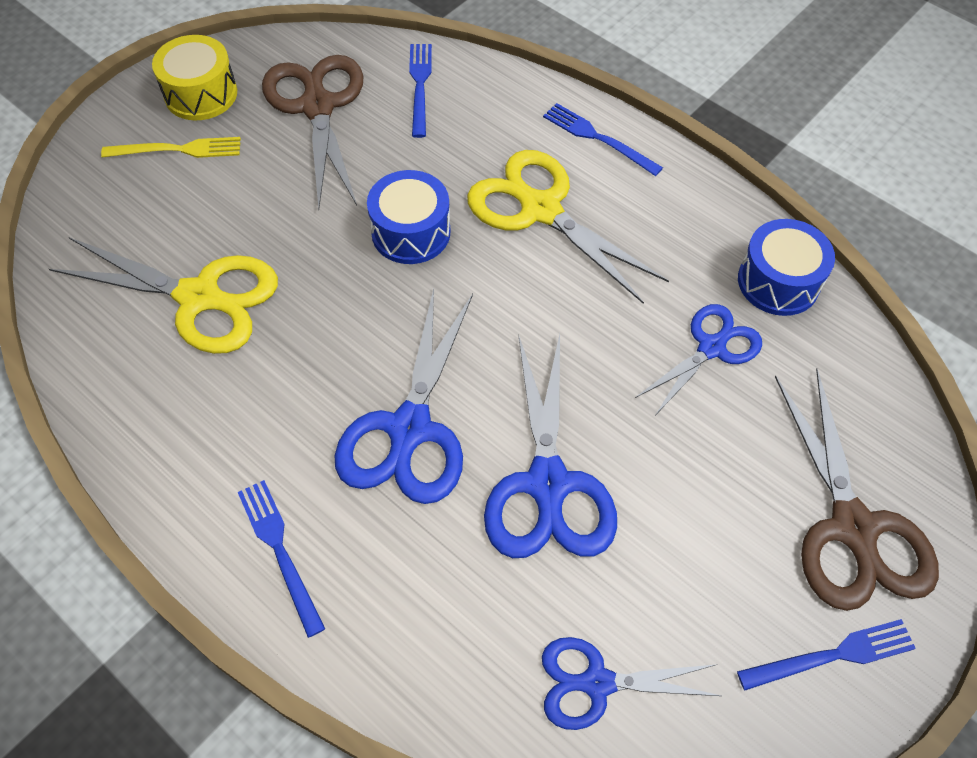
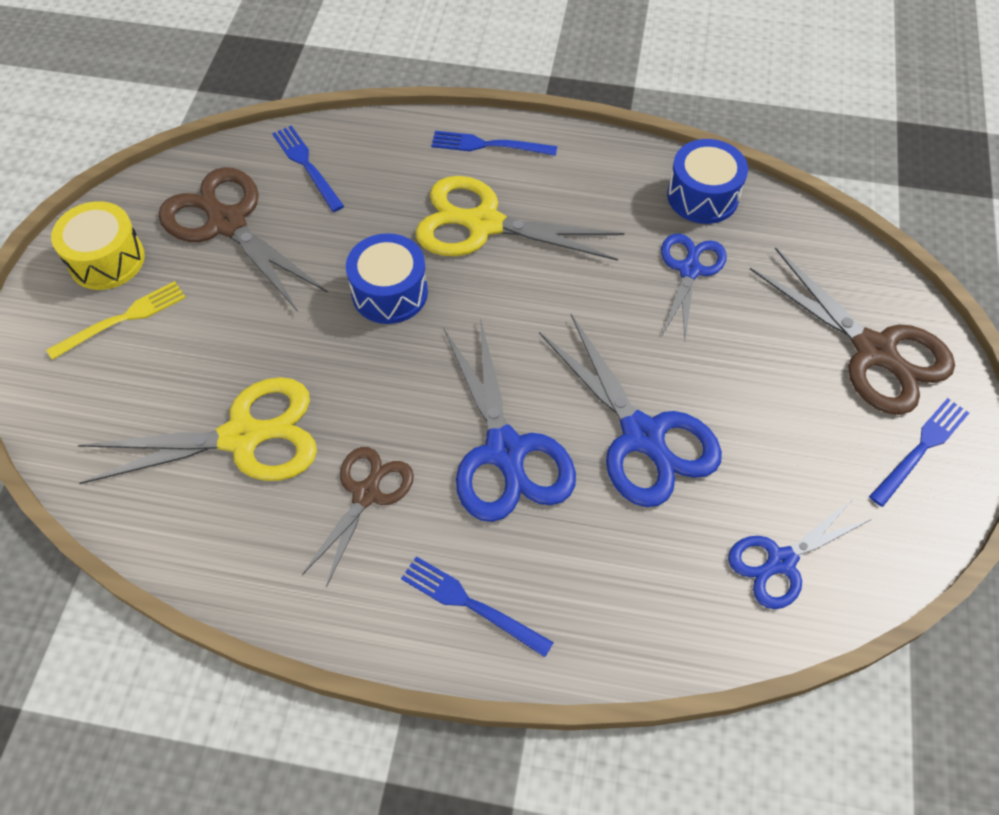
camera: 30 degrees left, 0 degrees up
(263, 401) = (366, 494): none -> brown scissors

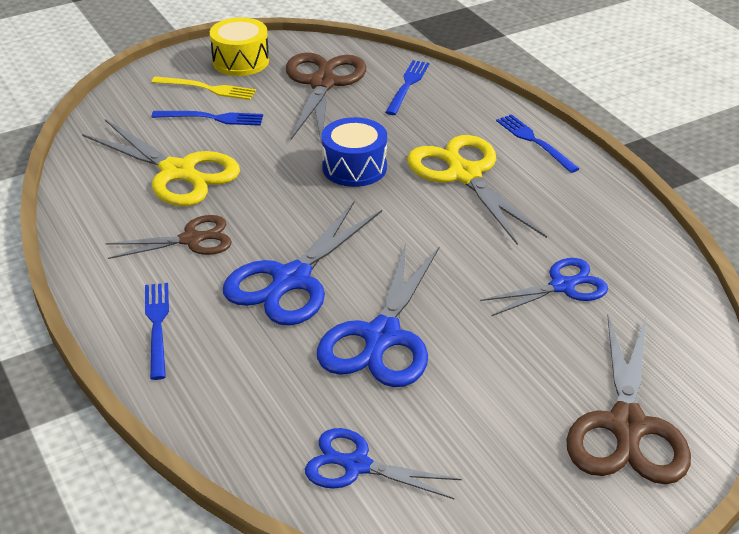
camera: 50 degrees right, 20 degrees down
(702, 196) = (643, 258): blue drum -> none
(920, 449) = (564, 502): blue fork -> blue fork (211, 118)

